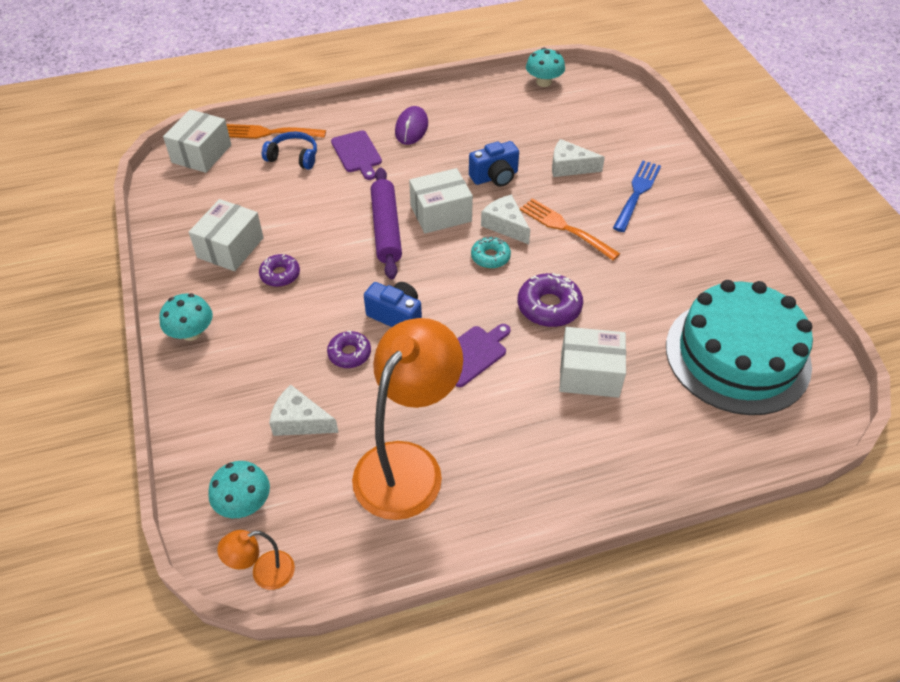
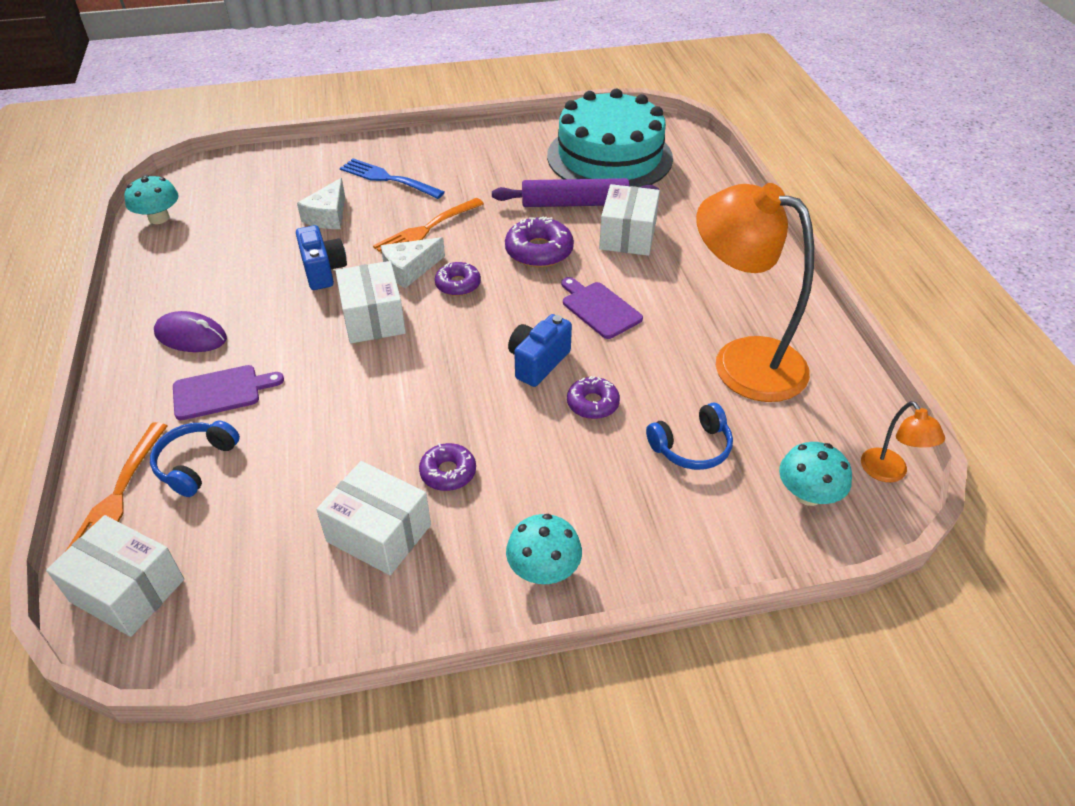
camera: 85 degrees left, 5 degrees down
(300, 421) = (691, 447): white cheese -> blue headphones
(386, 229) = (387, 367): purple rolling pin -> purple rolling pin (575, 203)
(490, 257) = (458, 284): turquoise donut -> purple donut

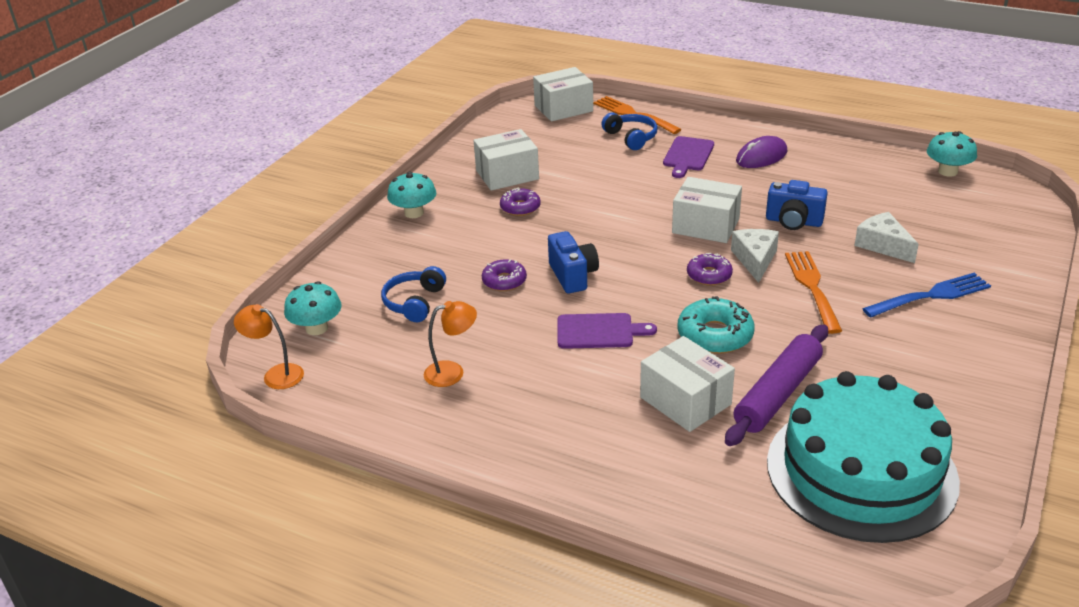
camera: 130 degrees right, 10 degrees down
(539, 251) = (715, 335): purple donut -> turquoise donut
(742, 361) = (452, 372): orange lamp -> orange lamp, size x0.44

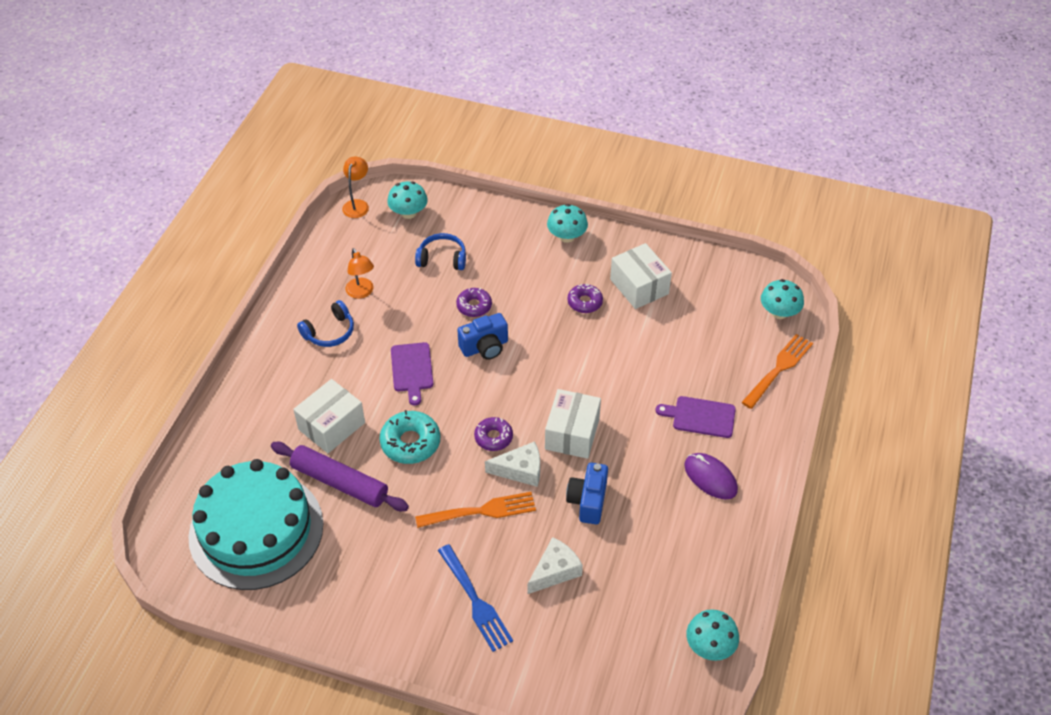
camera: 80 degrees right, 15 degrees up
(563, 108) = (779, 312): white box -> turquoise mushroom
(631, 137) = (728, 370): blue headphones -> blue headphones (329, 332)

